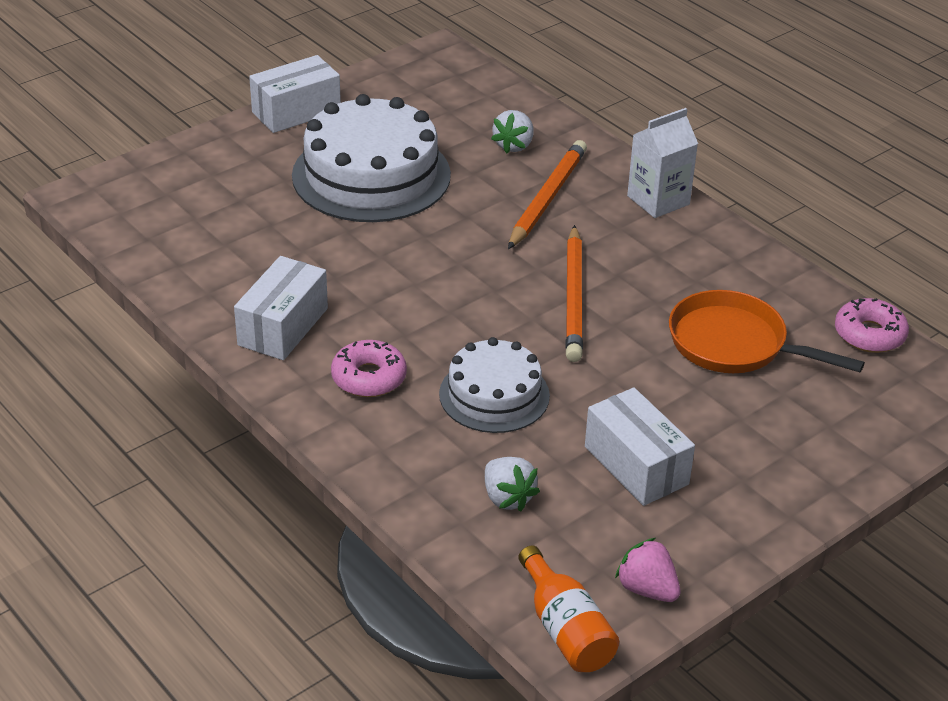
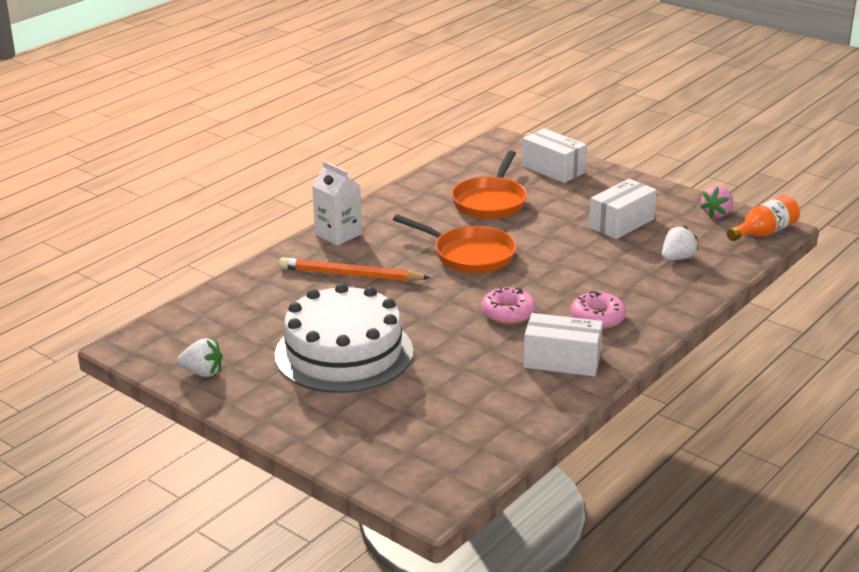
camera: 100 degrees left, 10 degrees down
(296, 112) = (250, 407): white box -> white box (553, 169)
(494, 395) = (587, 272): white cake -> none
(514, 145) = (280, 295): white strawberry -> white strawberry (202, 372)
(573, 298) = (469, 255): orange pencil -> orange pan
(869, 334) = (459, 165): pink donut -> pink donut (508, 313)

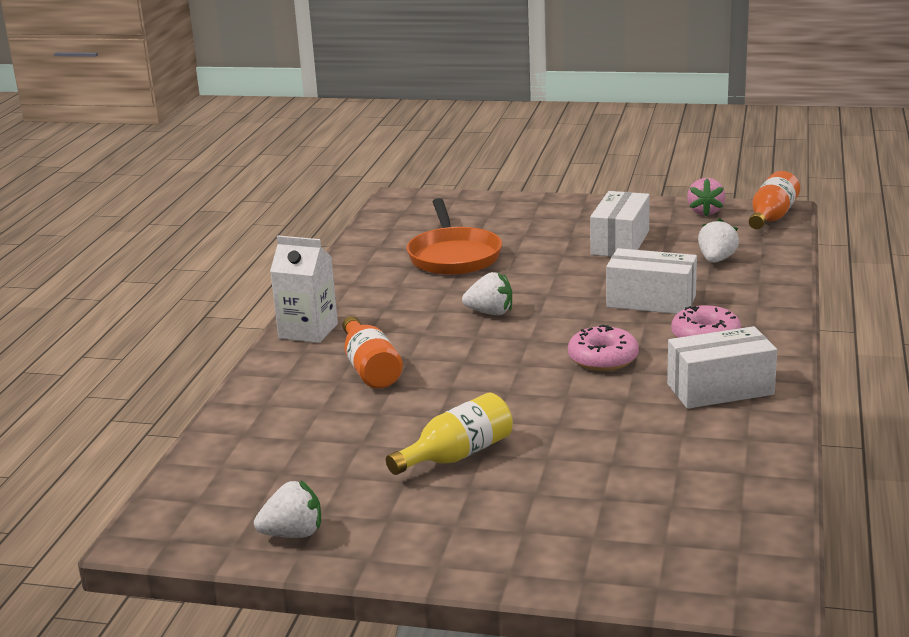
camera: 25 degrees left, 5 degrees down
(344, 353) = (457, 455): white cake -> yellow bottle
(350, 275) = (370, 369): orange pencil -> orange bottle
(469, 255) = (490, 313): orange pan -> white strawberry
(553, 169) = (487, 211): white box -> white box (651, 301)

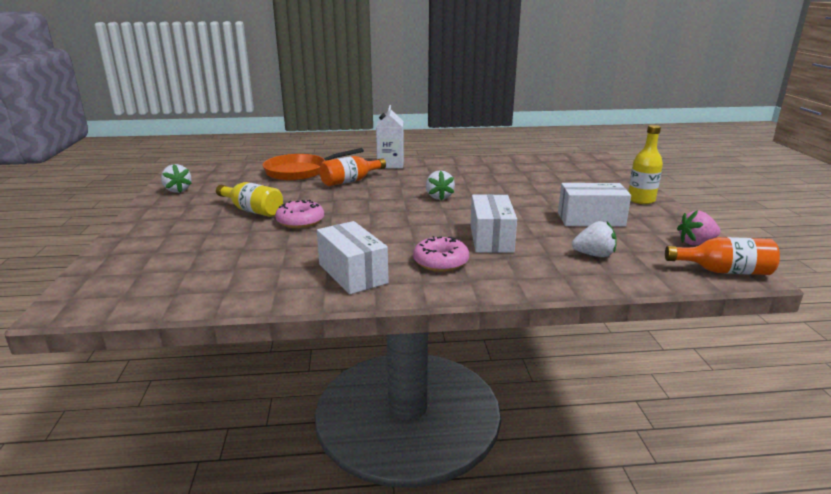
camera: 70 degrees right, 0 degrees up
(453, 256) = (516, 179): orange pan -> orange pan (300, 171)
(575, 207) = (641, 200): none -> yellow bottle
(603, 358) = (387, 232): pink donut -> pink donut (300, 221)

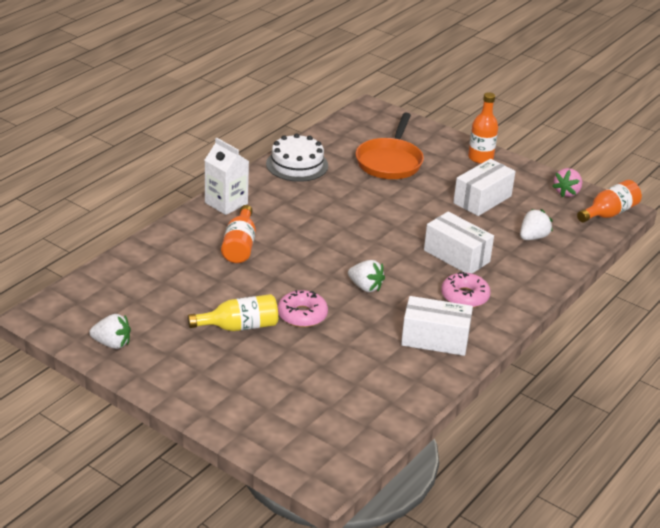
camera: 50 degrees left, 10 degrees up
(300, 171) = (166, 257): orange pan -> orange pan (389, 162)
(439, 197) = (347, 228): white strawberry -> white strawberry (365, 287)
(477, 164) = (297, 165): none -> white cake
(641, 200) = (480, 158): yellow bottle -> orange bottle

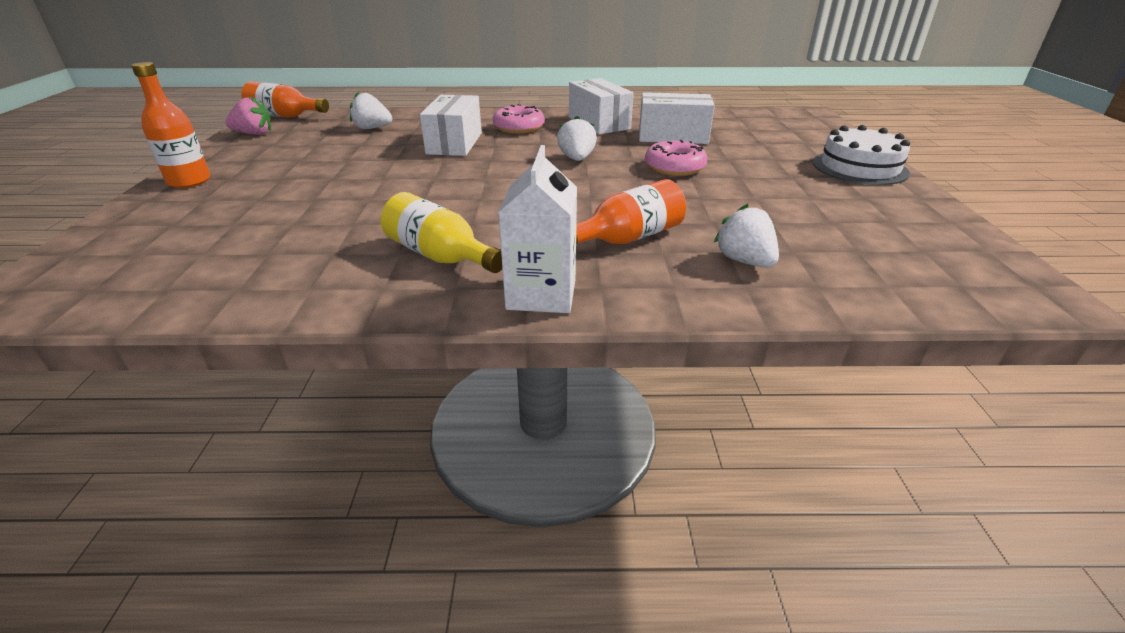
camera: 125 degrees left, 0 degrees up
(112, 344) = (934, 227): white strawberry -> white strawberry (744, 261)
(239, 326) = (753, 184): yellow bottle -> yellow bottle (440, 256)
(297, 165) = (330, 287): white cake -> white cake (859, 167)
(389, 162) = (250, 225): orange pan -> none
(482, 199) = (313, 158): white box -> white box (672, 136)

